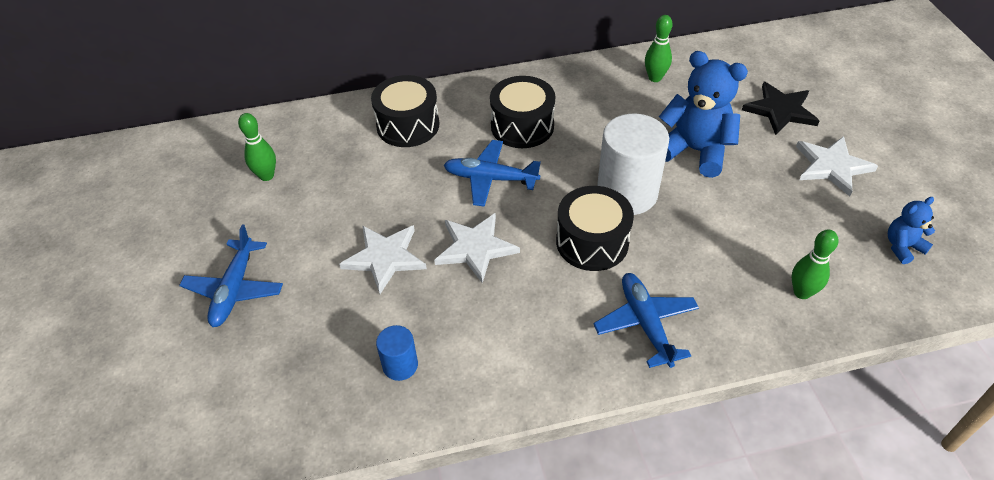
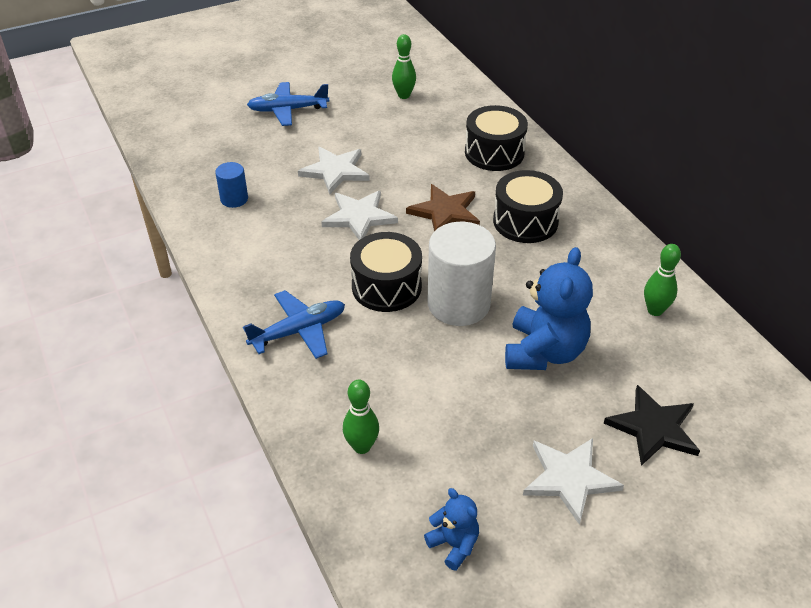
camera: 75 degrees right, 5 degrees down
(490, 179) = (445, 212): blue plane -> brown star

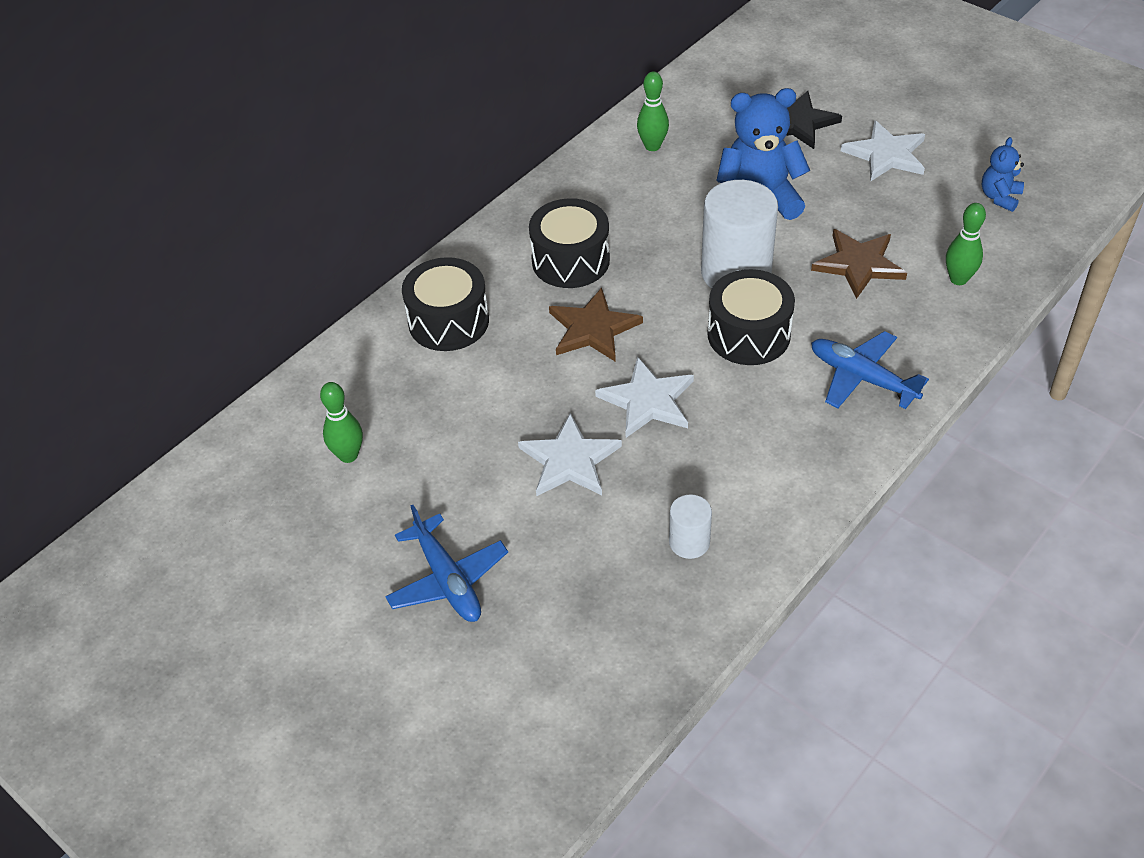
camera: 110 degrees left, 5 degrees up
(234, 199) = (689, 542): blue cylinder -> white cylinder
(422, 385) = (859, 264): none -> brown star

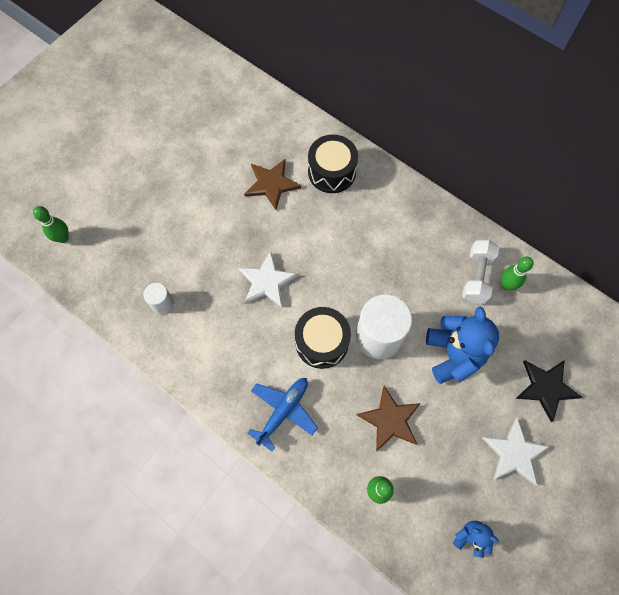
camera: 85 degrees right, 20 degrees up
(348, 455) = (232, 133): green bowling pin -> green bowling pin (63, 238)
(448, 580) = (148, 187): blue plane -> none
(569, 460) = (223, 241): white star -> none
(570, 260) = (386, 236): black drum -> none
(593, 329) = (326, 250): brown star -> brown star (271, 184)
(640, 173) = (476, 277): none -> white dumbbell

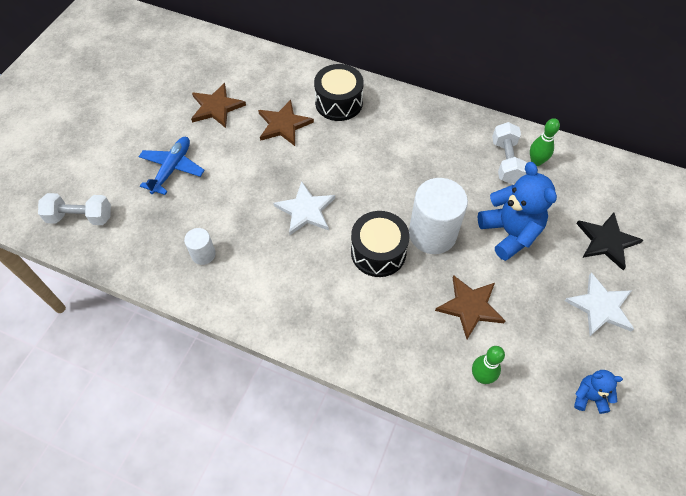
camera: 15 degrees left, 10 degrees down
(63, 238) = (80, 217): green bowling pin -> white dumbbell
(213, 150) = (216, 107): none -> brown star
(283, 411) = (360, 325): blue plane -> blue plane (172, 168)

